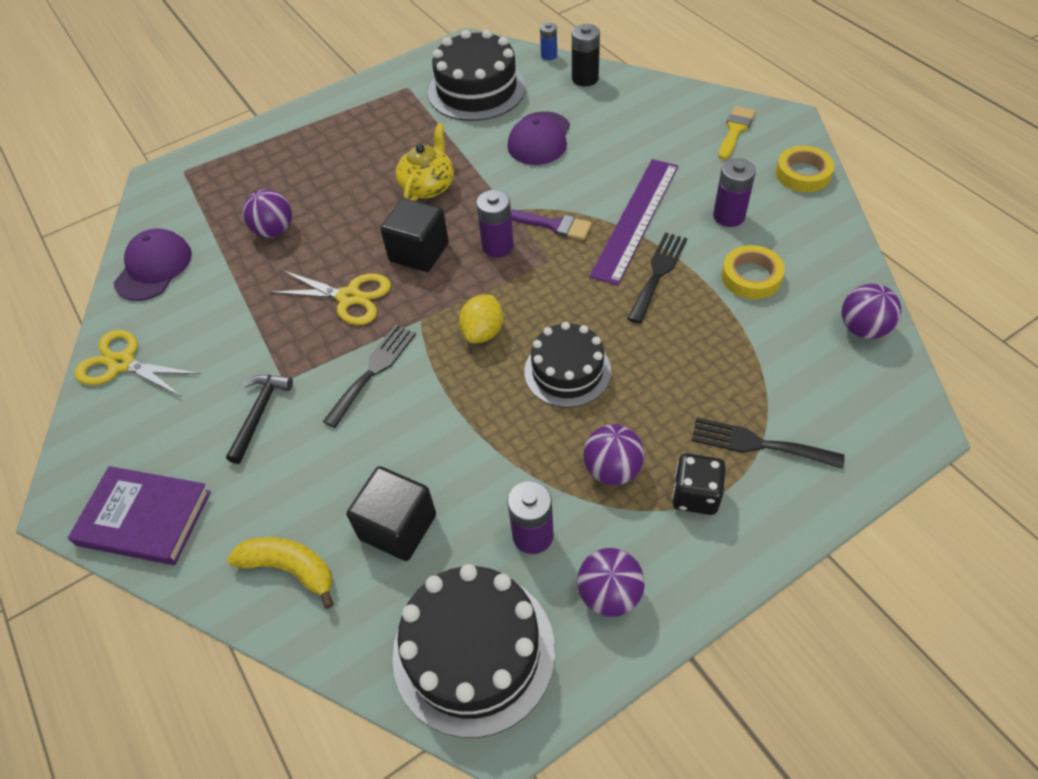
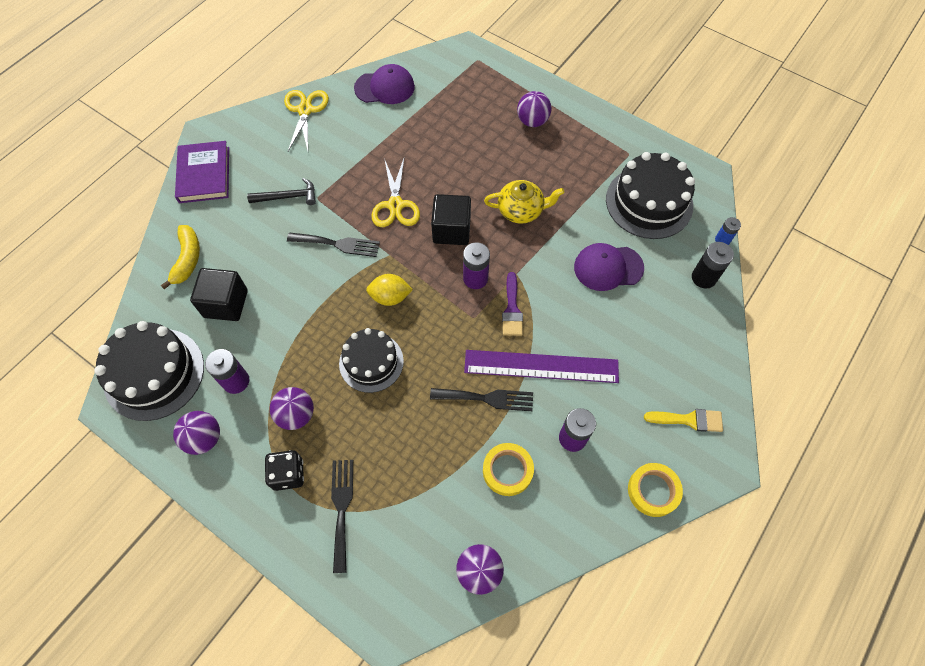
camera: 65 degrees right, 10 degrees up
(274, 230) = (441, 136): purple ball -> purple ball (532, 121)

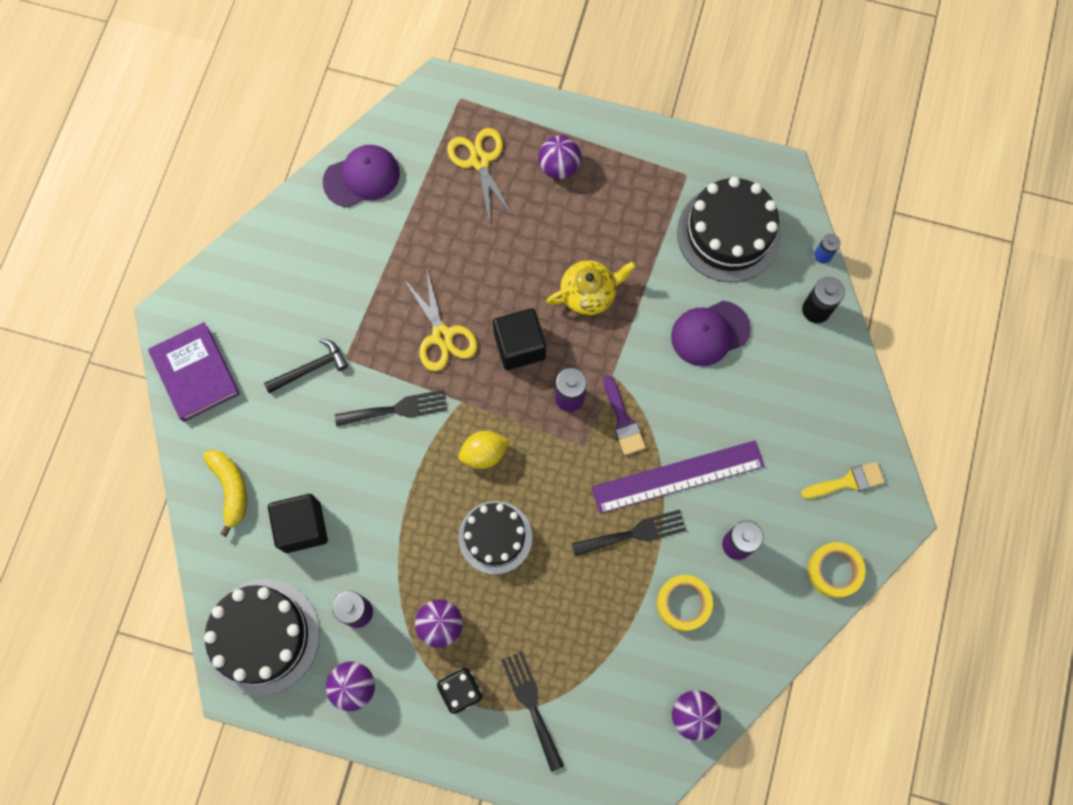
camera: 20 degrees left, 10 degrees up
(305, 110) = (277, 243): yellow scissors -> yellow scissors (480, 161)

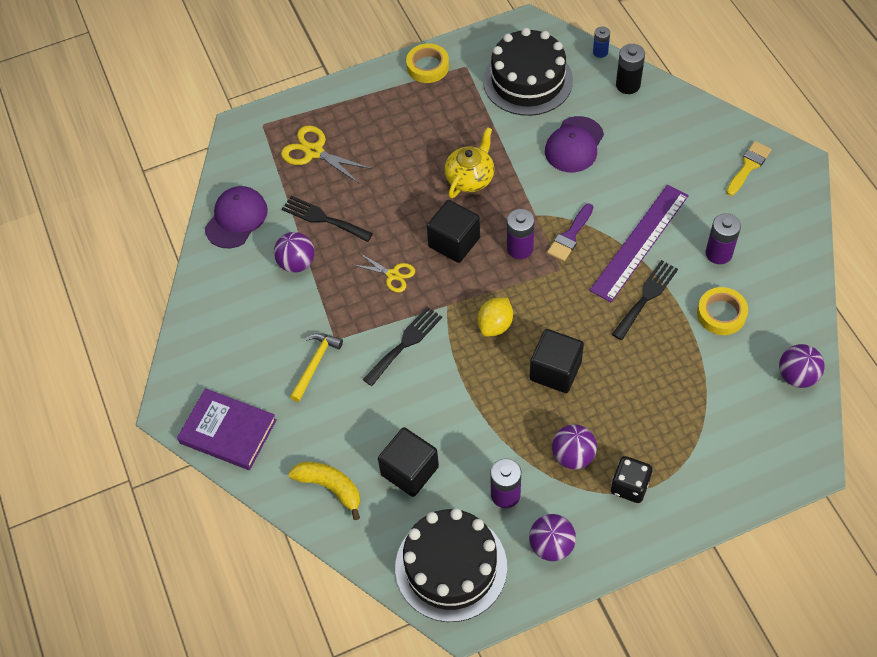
camera: 35 degrees left, 15 degrees down
(311, 368) = (315, 364): black hammer -> yellow hammer
(442, 336) = (393, 275): yellow scissors -> yellow scissors, size x0.64
(495, 537) = (555, 371): black cake -> black cube
(531, 705) = (686, 456): black fork -> black fork (323, 218)
(559, 167) = (374, 119): purple ball -> purple ball (297, 263)
(623, 421) = (570, 236): purple brush -> purple brush turned 90 degrees clockwise
(834, 570) = (794, 222): yellow tape -> yellow tape (428, 66)

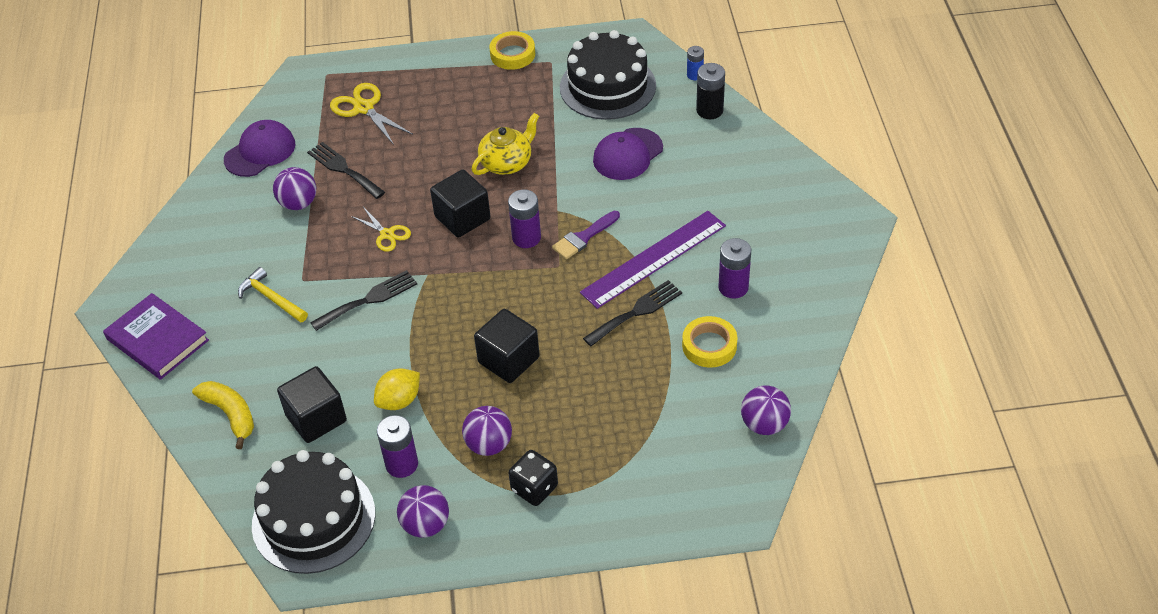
camera: 15 degrees right, 10 degrees down
(315, 364) = (271, 298): yellow hammer -> yellow hammer turned 90 degrees counterclockwise
(495, 325) = (467, 303): yellow lemon -> yellow lemon (399, 401)
(748, 166) = (803, 211): yellow brush -> none

